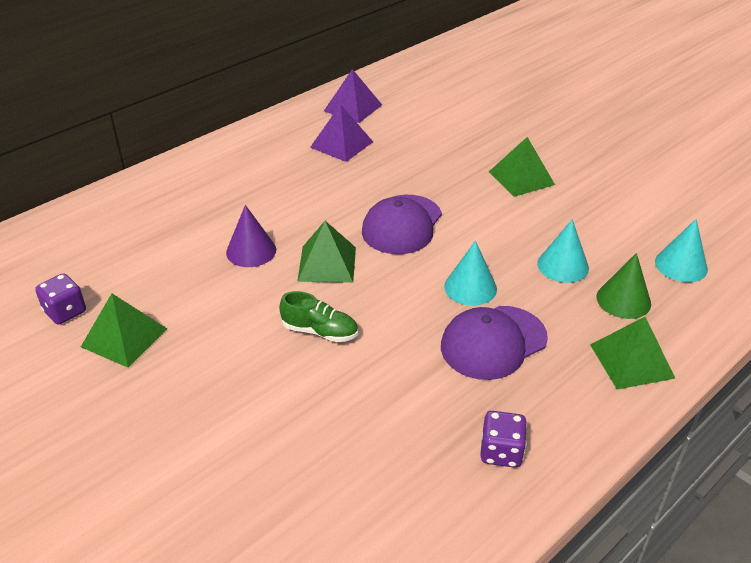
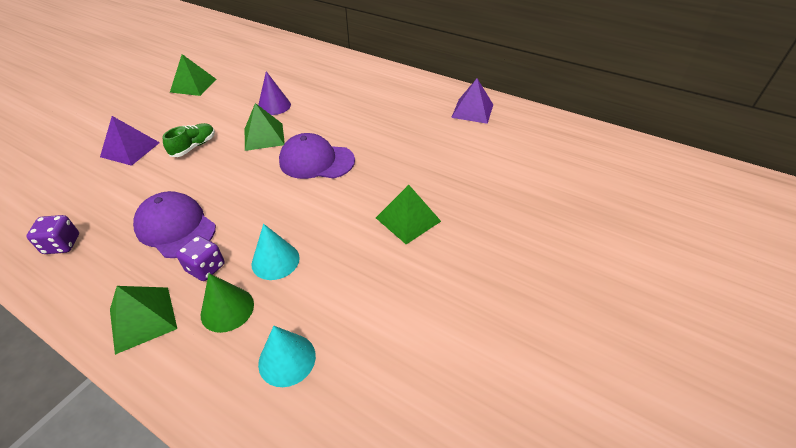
camera: 75 degrees right, 5 degrees up
(65, 312) = (215, 65): purple dice -> purple dice (206, 268)
(320, 331) = (194, 147): green shoe -> green shoe turned 150 degrees counterclockwise
(341, 144) = (415, 115): purple pyramid -> purple pyramid (130, 149)
(470, 287) = (241, 207): turquoise cone -> none

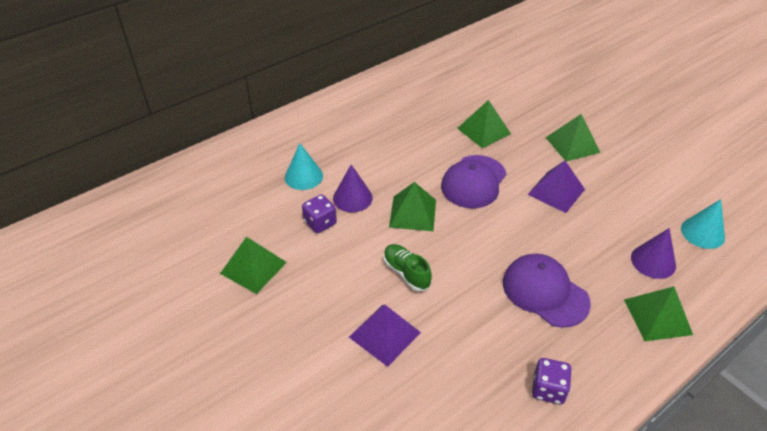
camera: 70 degrees left, 0 degrees up
(176, 227) = (545, 292): purple cap -> purple cap turned 75 degrees clockwise
(206, 268) = (604, 272): purple dice -> purple dice (320, 223)
(227, 309) = (653, 261): green cone -> purple cone
(275, 261) = (604, 227): turquoise cone -> turquoise cone (303, 176)
(396, 154) = (484, 131): none -> green pyramid
(472, 111) = (436, 73): purple pyramid -> purple pyramid (556, 191)

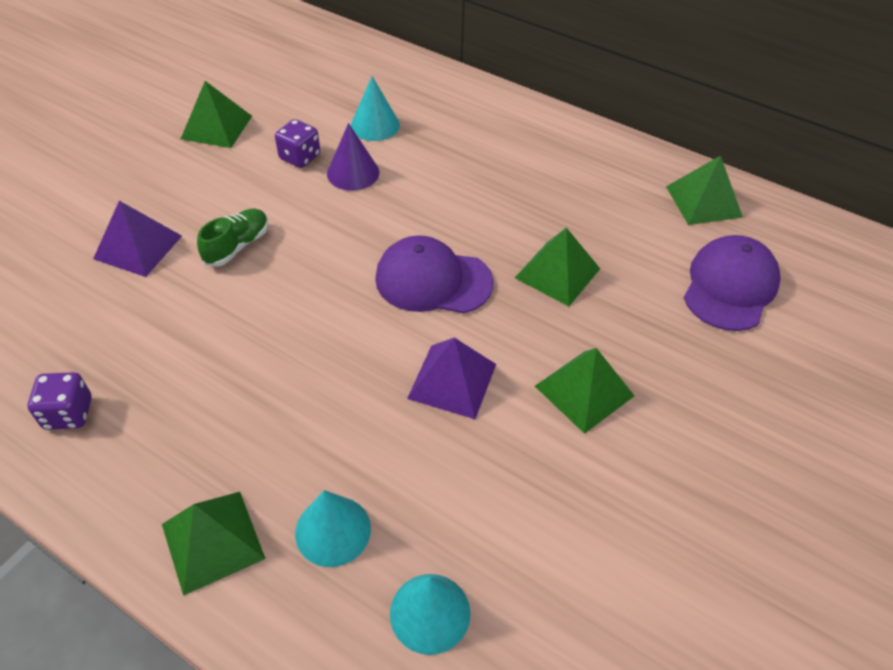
camera: 70 degrees right, 5 degrees up
(412, 213) = (345, 231): green pyramid -> green pyramid (703, 201)
(545, 292) = (234, 391): purple cap -> purple cap (730, 286)
(653, 261) = (333, 530): purple cone -> turquoise cone

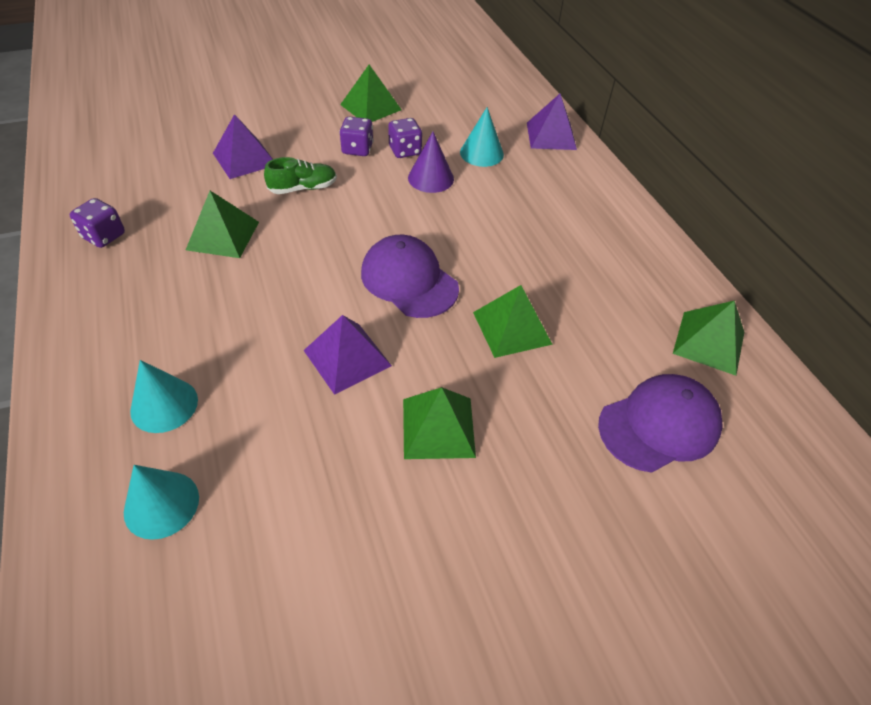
camera: 35 degrees right, 0 degrees up
(212, 541) = (93, 362): green pyramid -> green pyramid (223, 235)
(250, 178) = (357, 149): none -> purple dice
(419, 79) = (551, 136): none -> purple pyramid

